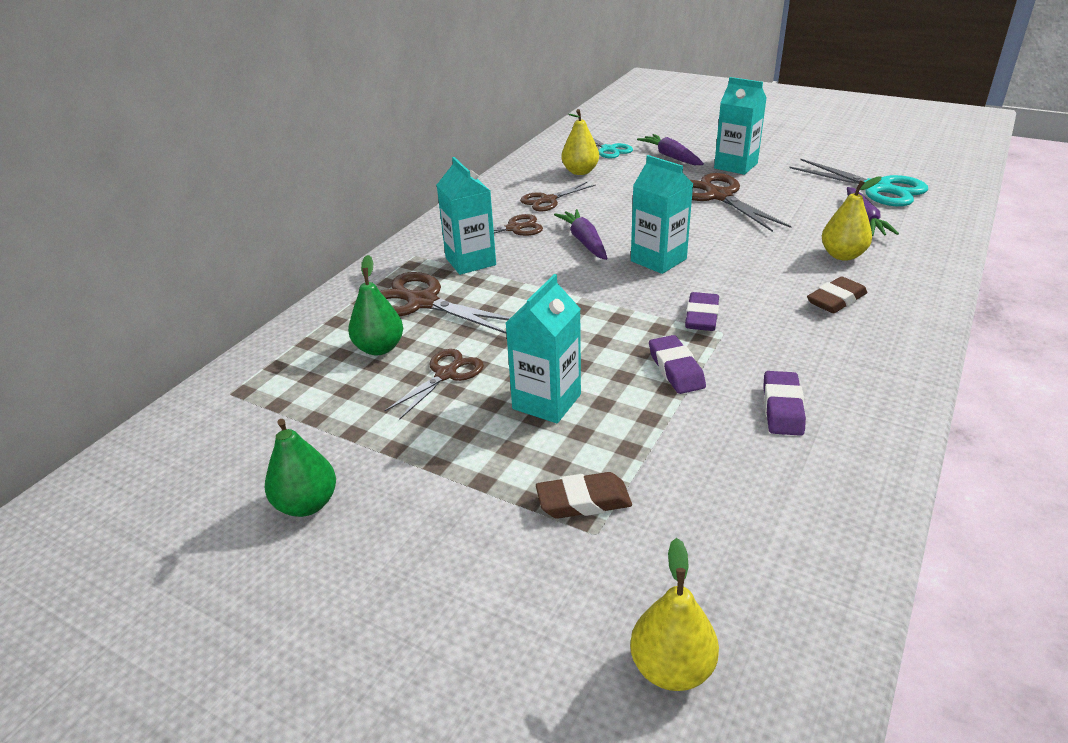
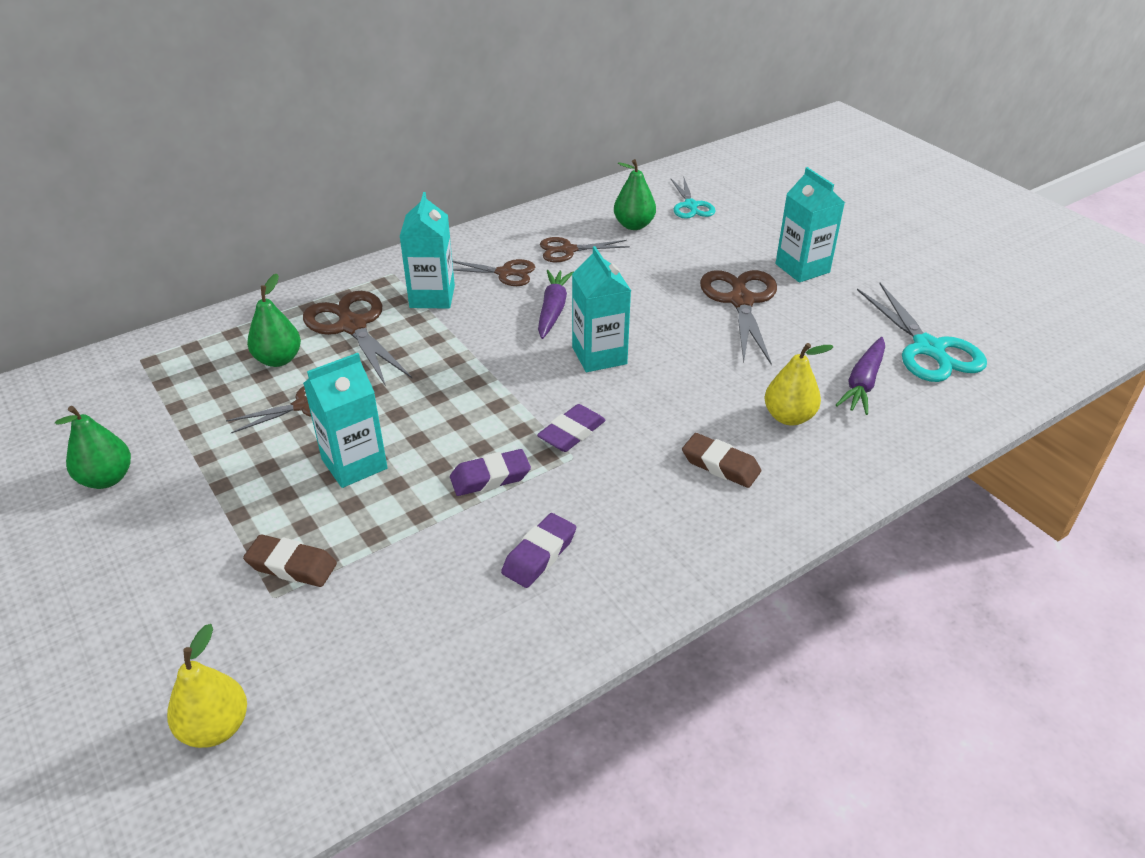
camera: 25 degrees right, 5 degrees up
(580, 172) = (634, 225): yellow pear -> green pear
(671, 157) = (746, 235): purple carrot -> none
(676, 369) = (490, 477): purple eraser -> purple eraser turned 60 degrees clockwise
(836, 300) = (720, 465): brown eraser -> brown eraser turned 45 degrees clockwise

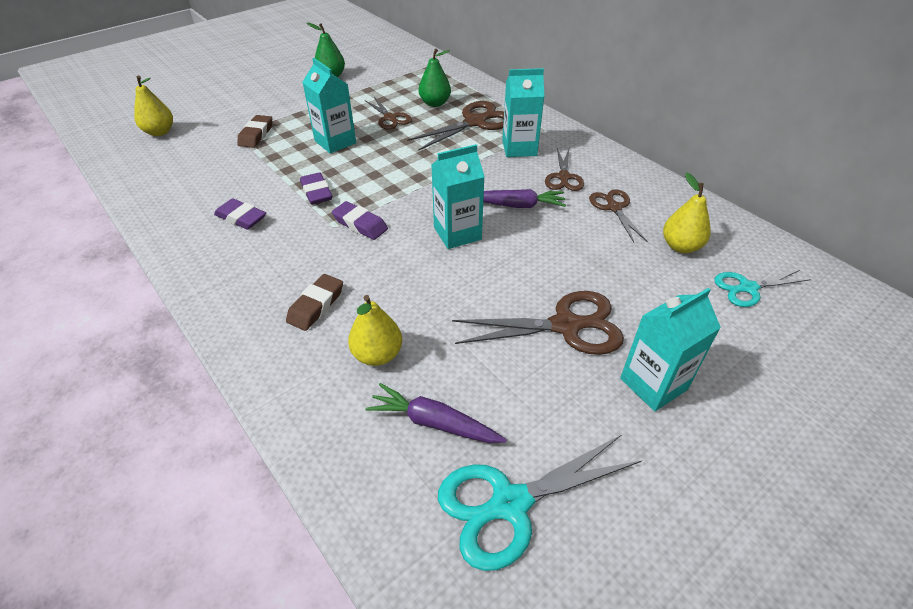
camera: 85 degrees right, 5 degrees up
(634, 225) = (680, 246): green pear -> yellow pear

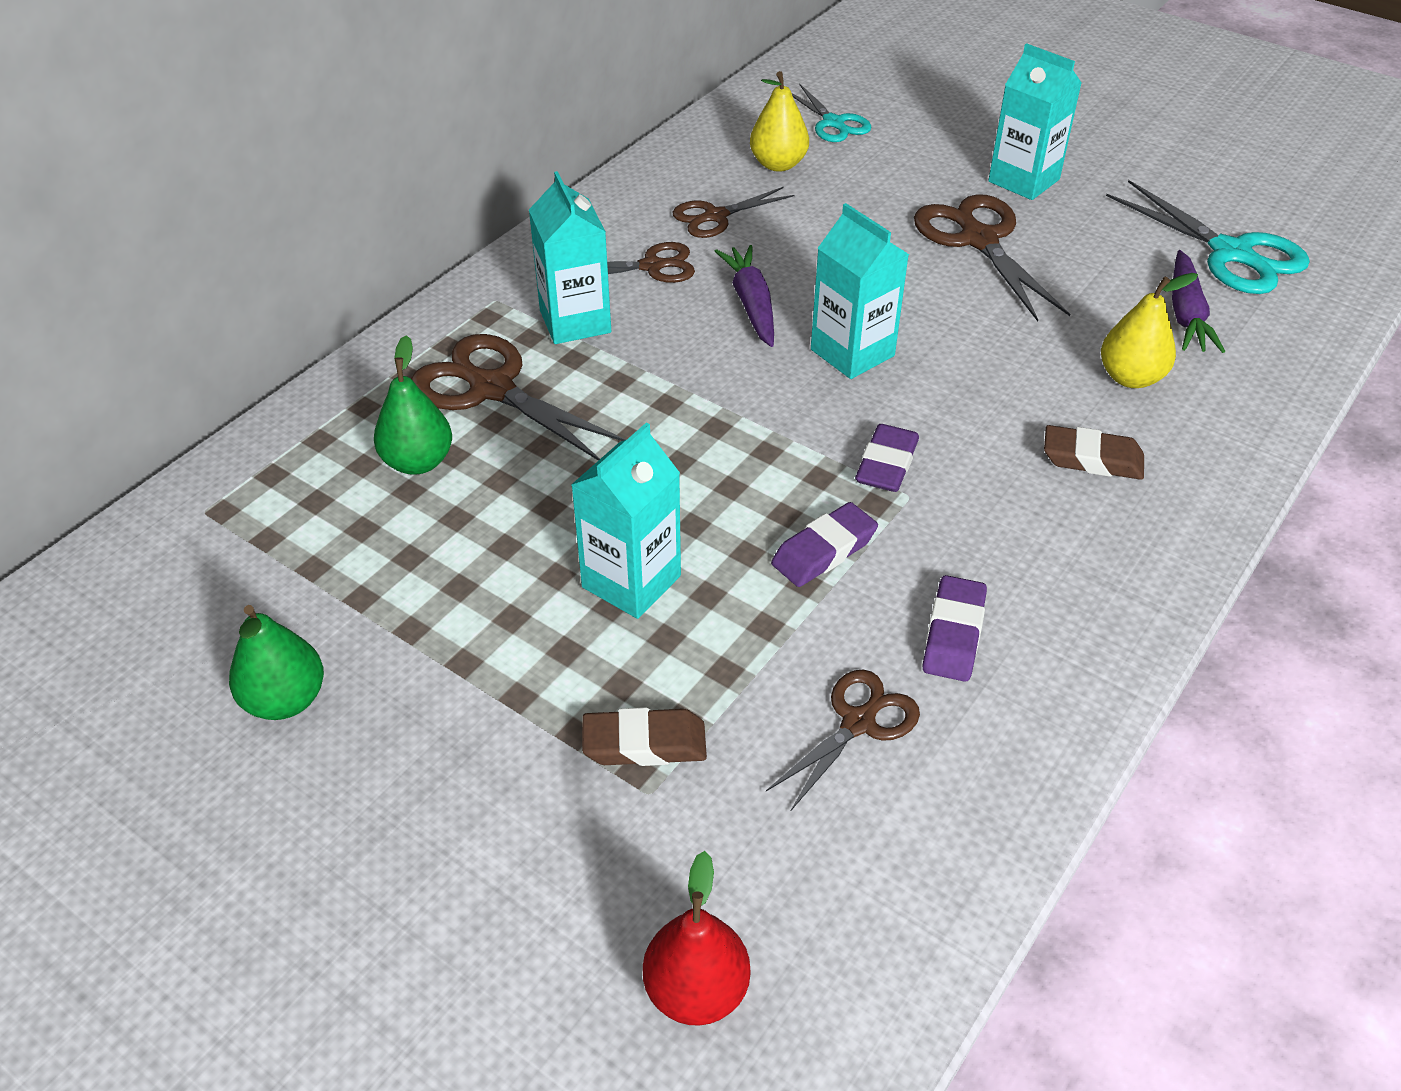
camera: 105 degrees left, 0 degrees up
(160, 132) = (696, 990): yellow pear -> red pear
(390, 118) = (503, 518): brown scissors -> brown scissors (859, 722)

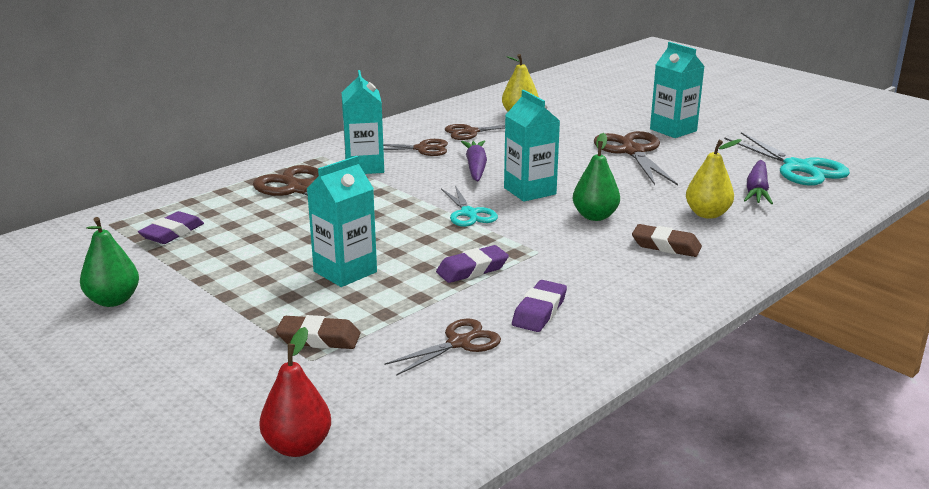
camera: 10 degrees right, 20 degrees down
(418, 462) = (242, 214): green pear -> green pear (595, 216)
(834, 123) = (562, 101): turquoise scissors -> turquoise scissors (469, 214)
(886, 464) = (529, 237): purple eraser -> purple eraser (172, 233)

